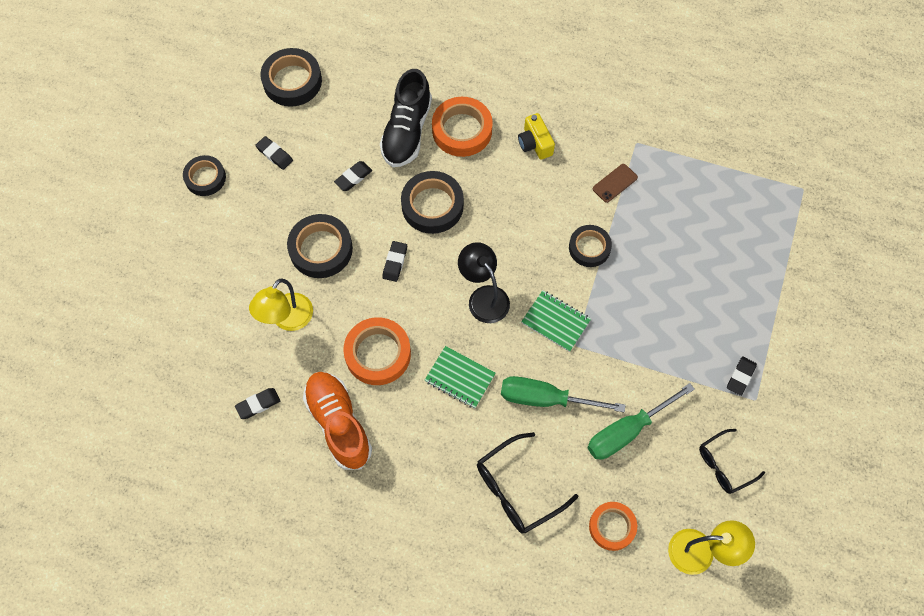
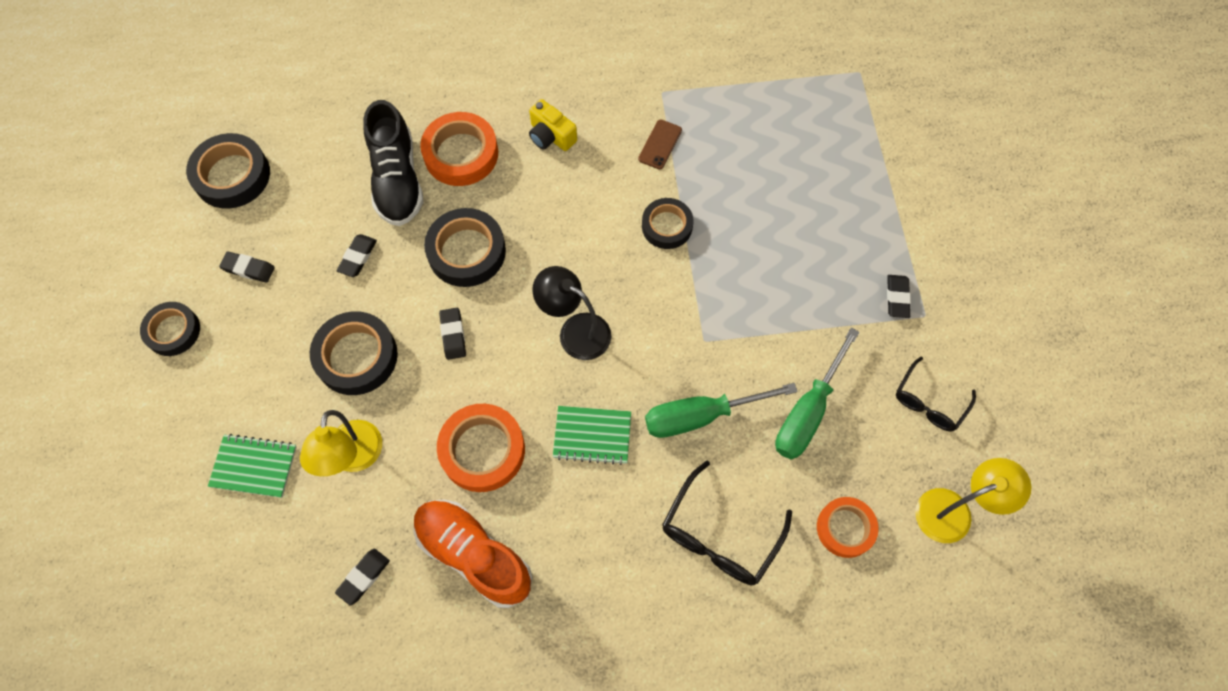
camera: 25 degrees left, 0 degrees up
(556, 321) = (669, 323): green notebook -> green notebook (254, 466)

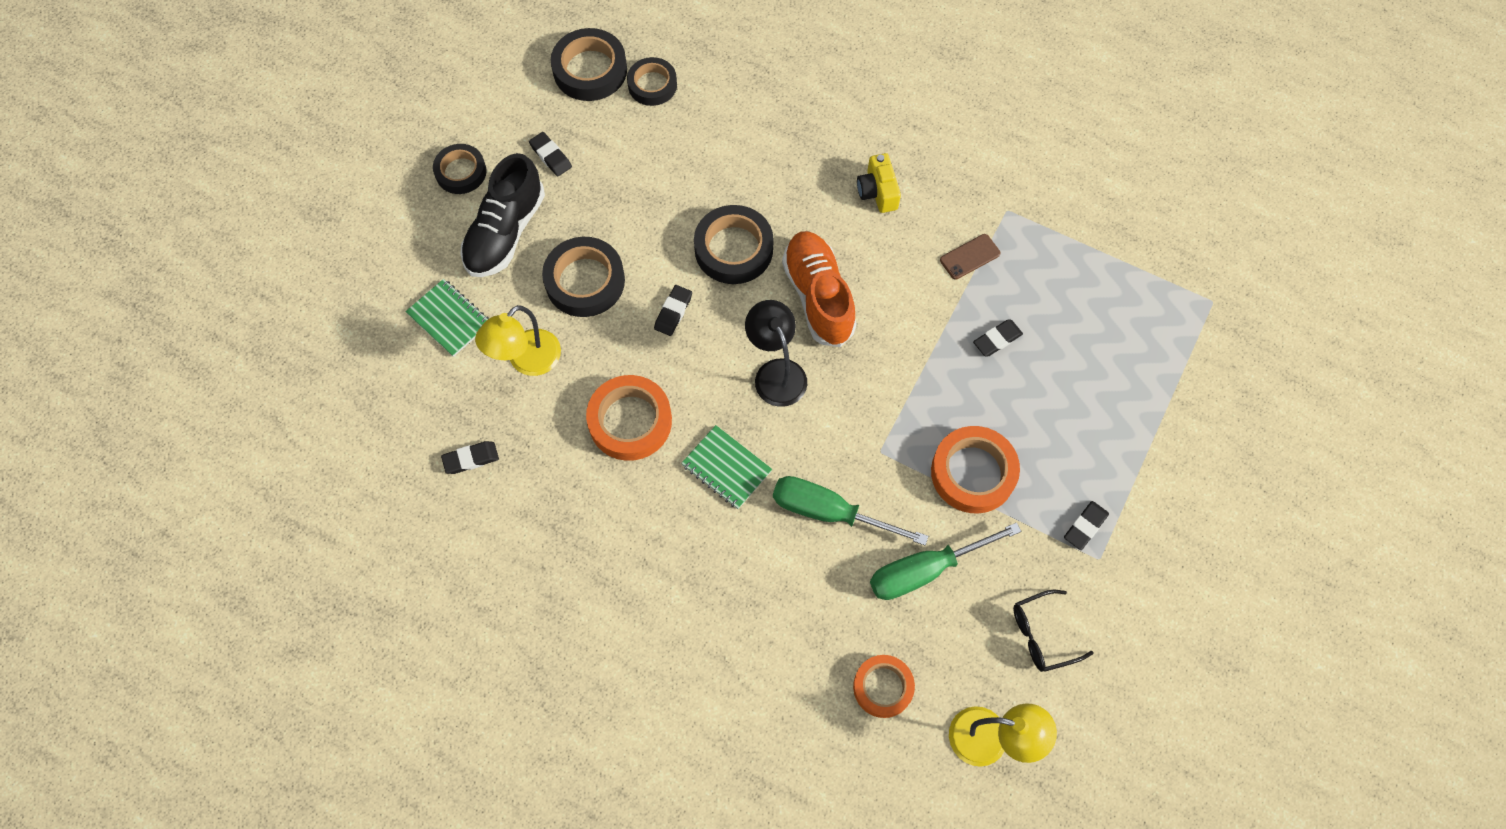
camera: 35 degrees right, 0 degrees up
(358, 257) = (642, 199): black eraser -> black eraser (997, 339)
(397, 180) = (719, 153): black shoe -> black shoe (505, 232)
(461, 154) = (789, 161): orange tape -> orange tape (973, 473)
(474, 555) = (565, 499): orange shoe -> orange shoe (818, 296)
(667, 226) = (921, 333): black tape -> black tape (652, 85)
(719, 536) = (771, 619): black glasses -> none

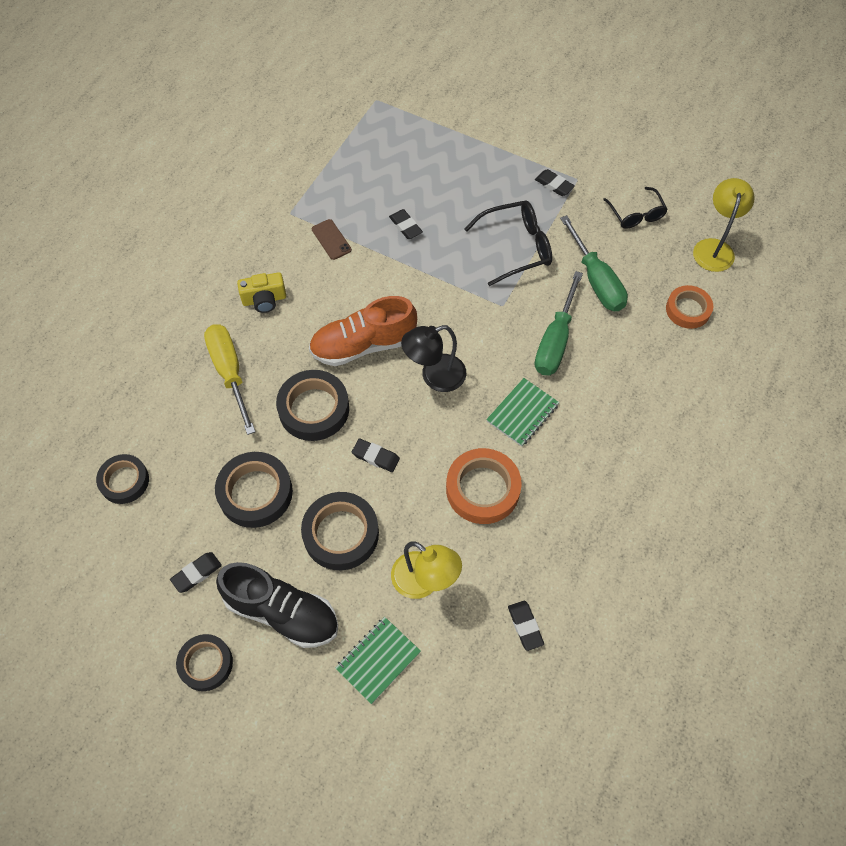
camera: 90 degrees left, 5 degrees down
(590, 70) = (96, 540): black tape -> black tape (255, 492)
(780, 165) = (229, 372): none -> yellow screwdriver
(973, 473) = (517, 247): orange tape -> black glasses

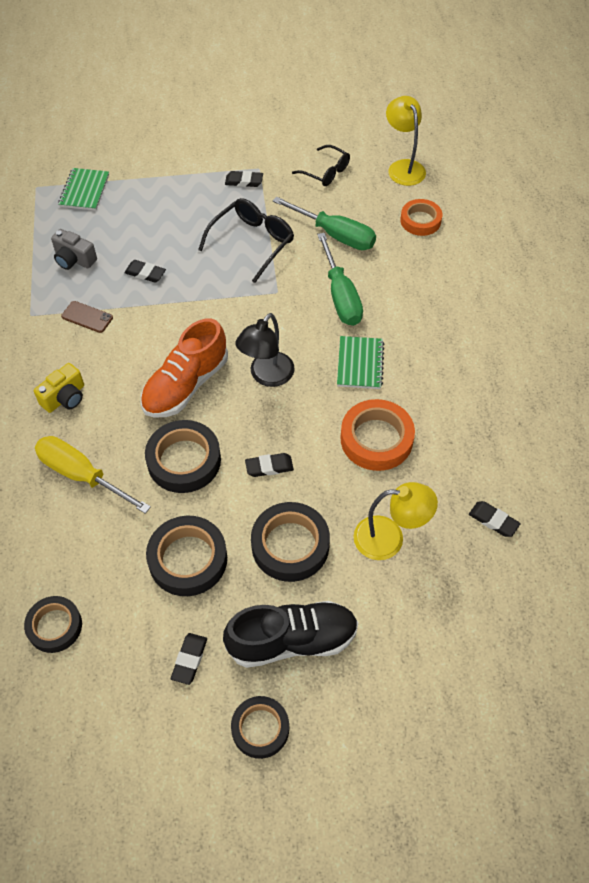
camera: 35 degrees left, 5 degrees down
(358, 182) = (74, 259): none -> grey camera
(378, 660) = (403, 624): green notebook -> green notebook (84, 191)

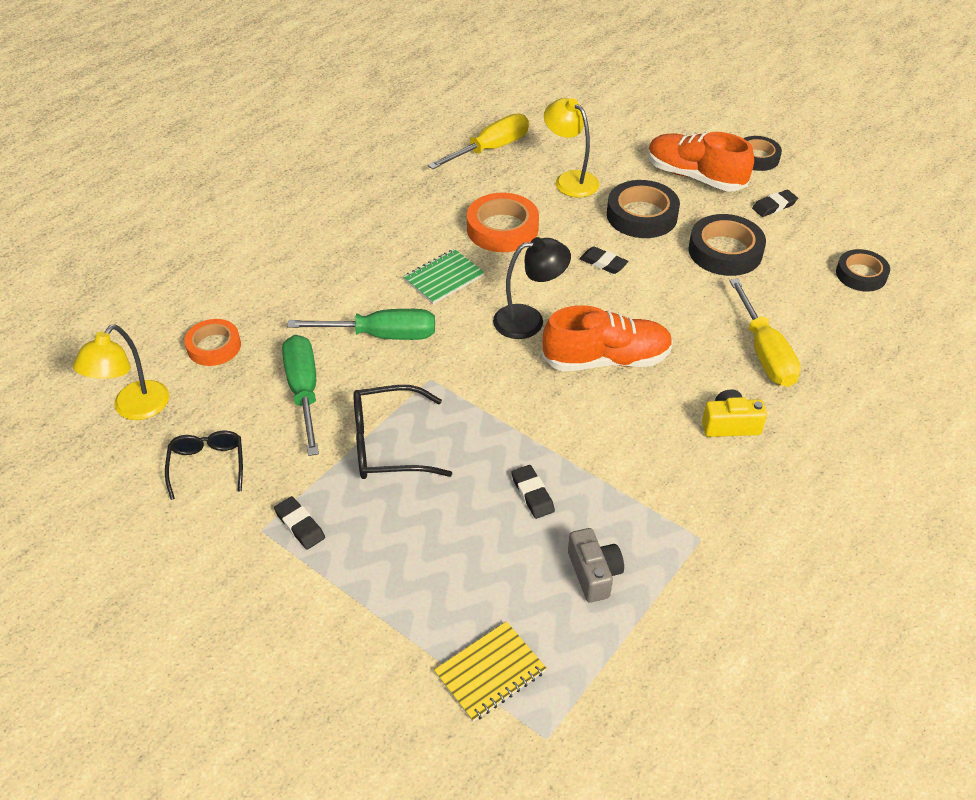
camera: 135 degrees left, 10 degrees down
(84, 191) = (490, 673): green notebook -> yellow notebook
(87, 317) = (640, 490): brown phone -> none
(184, 460) = (666, 308): black tape -> none
(292, 640) = (695, 177): black shoe -> orange shoe
(341, 296) = (383, 335): green screwdriver -> green screwdriver turned 60 degrees clockwise
(493, 520) = (491, 148): black eraser -> yellow screwdriver

